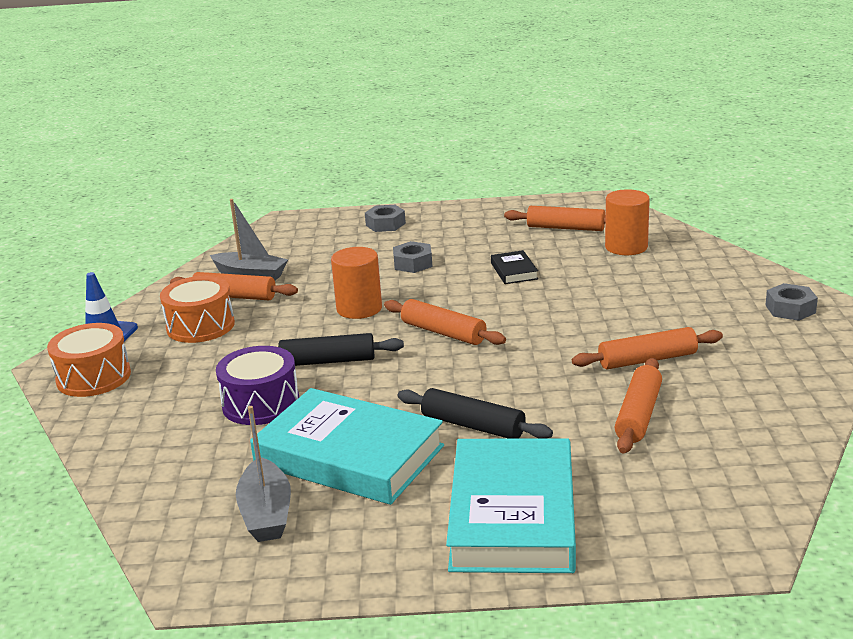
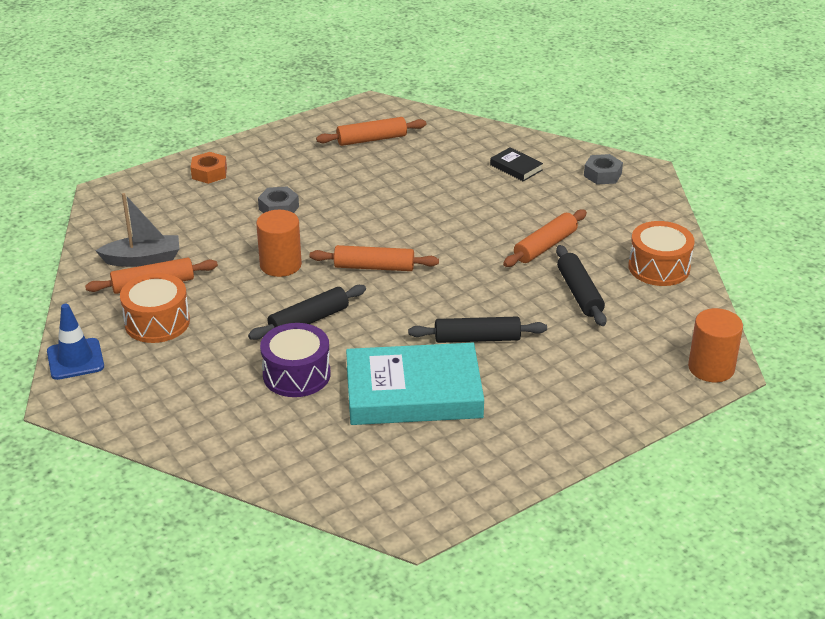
camera: 35 degrees left, 10 degrees up
(94, 377) = (118, 400): orange drum -> orange drum (659, 267)
(266, 513) = (403, 457): grey boat -> none
(385, 224) = (209, 173): grey nut -> orange nut
(512, 515) = (569, 395): turquoise book -> none
(514, 271) = (372, 193): black book -> black book (516, 167)
(626, 247) = (437, 147): orange cylinder -> orange cylinder (711, 368)
(639, 415) = (579, 293): orange rolling pin -> black rolling pin

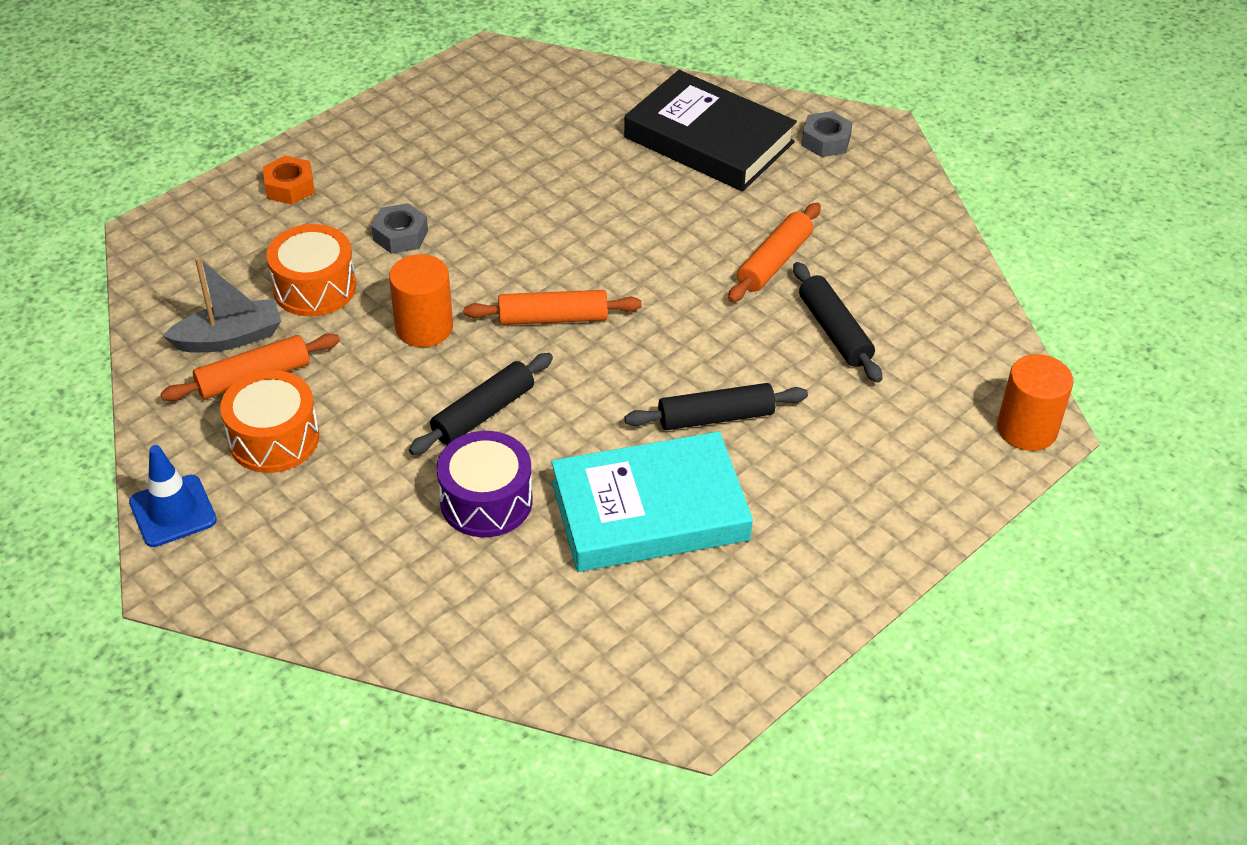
camera: 10 degrees left, 10 degrees up
(371, 139) = (503, 111): orange rolling pin -> none
(516, 167) = (709, 140): black book -> black book, size x2.37
(659, 267) = (929, 280): orange drum -> orange drum (314, 287)

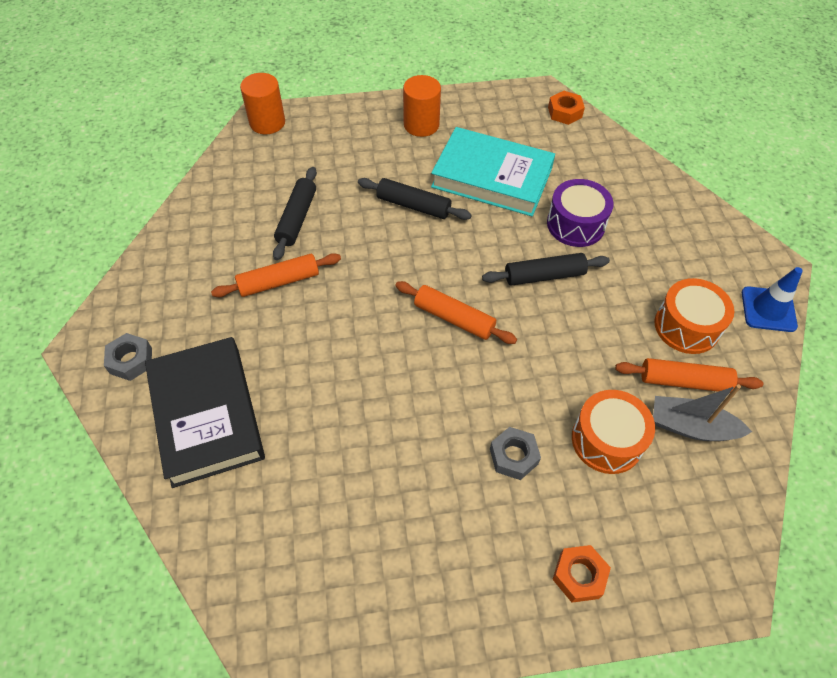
camera: 145 degrees left, 10 degrees up
(424, 327) = (544, 358): orange cylinder -> orange cylinder (421, 125)
(628, 693) = (565, 112): none -> orange nut

